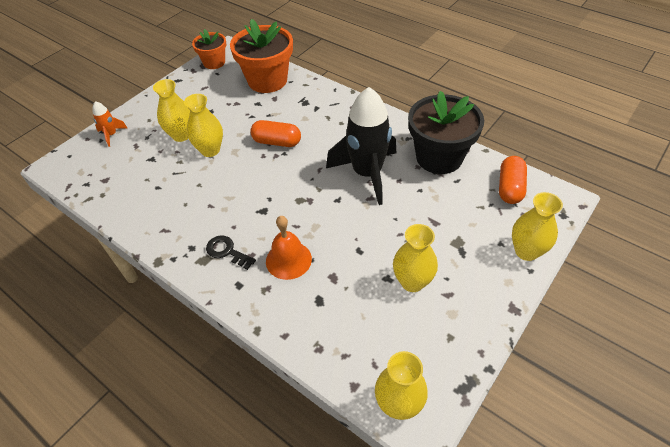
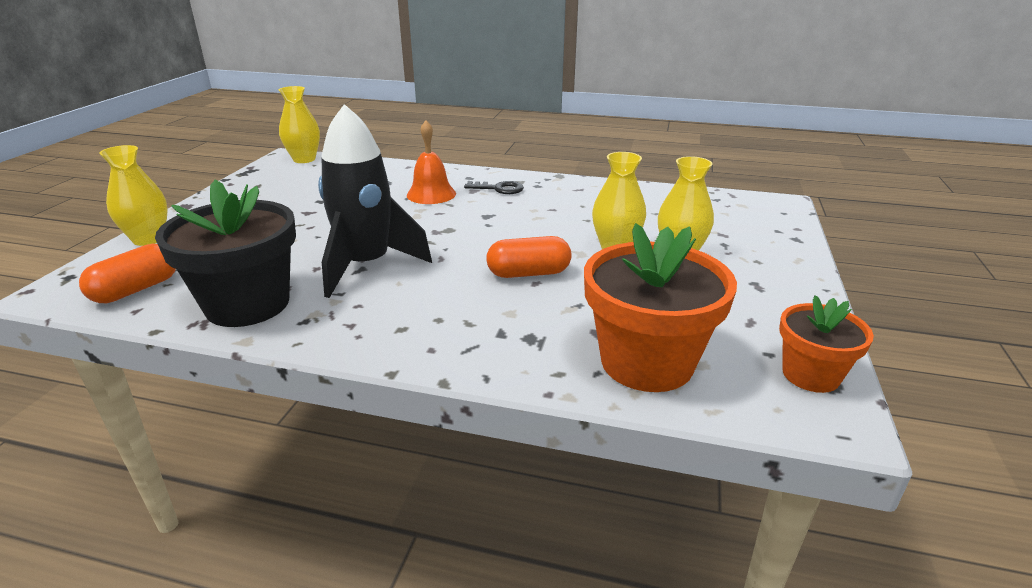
camera: 155 degrees right, 20 degrees down
(111, 135) = (774, 237): orange rocket -> none
(412, 282) = (294, 202): yellow vase -> none
(510, 188) = (136, 290): orange capsule -> orange capsule turned 45 degrees clockwise

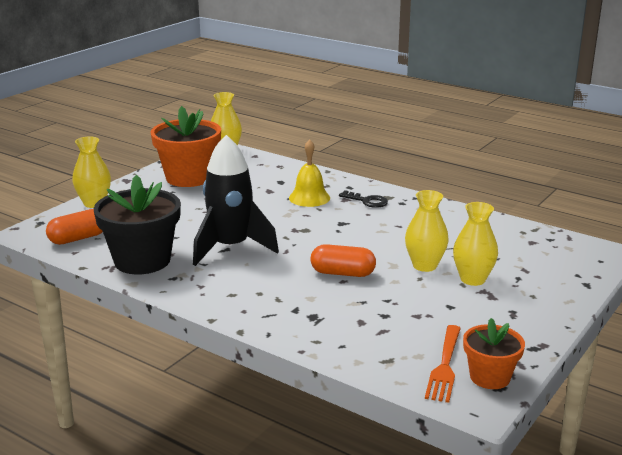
camera: 20 degrees right, 5 degrees down
(431, 194) = (309, 198): orange bell -> yellow bell
(647, 362) = (380, 346): orange flower pot -> orange flower pot (189, 178)
(745, 371) = (444, 365): none -> orange fork

